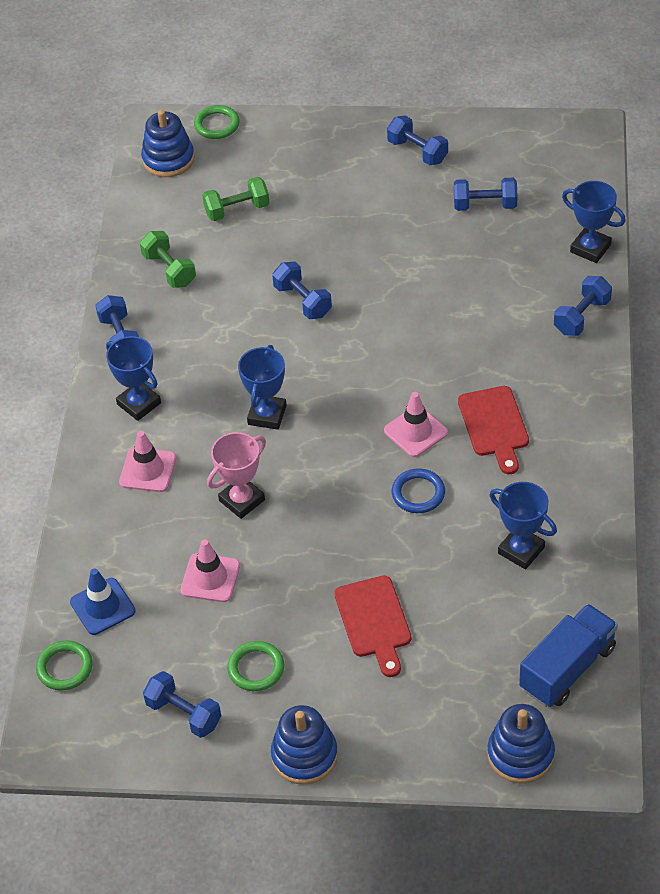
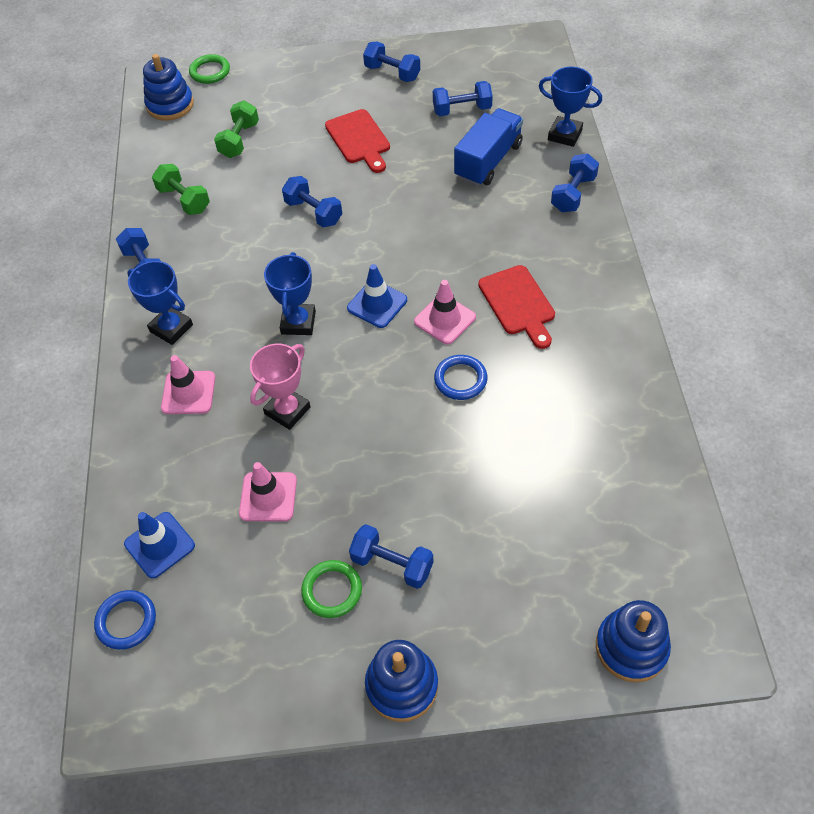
camera: 10 degrees left, 5 degrees up
(64, 668) = (126, 621): green ring -> blue ring
(184, 714) = (263, 656): blue dumbbell -> blue dumbbell (392, 564)
(237, 210) = (239, 140): green dumbbell -> green dumbbell turned 45 degrees counterclockwise
(350, 407) = (377, 304): none -> blue traffic cone
(374, 621) = (445, 519): red cutting board -> red cutting board (359, 139)
(521, 550) = (574, 423): blue trophy -> none
(567, 668) = (653, 541): blue truck -> blue truck (488, 161)

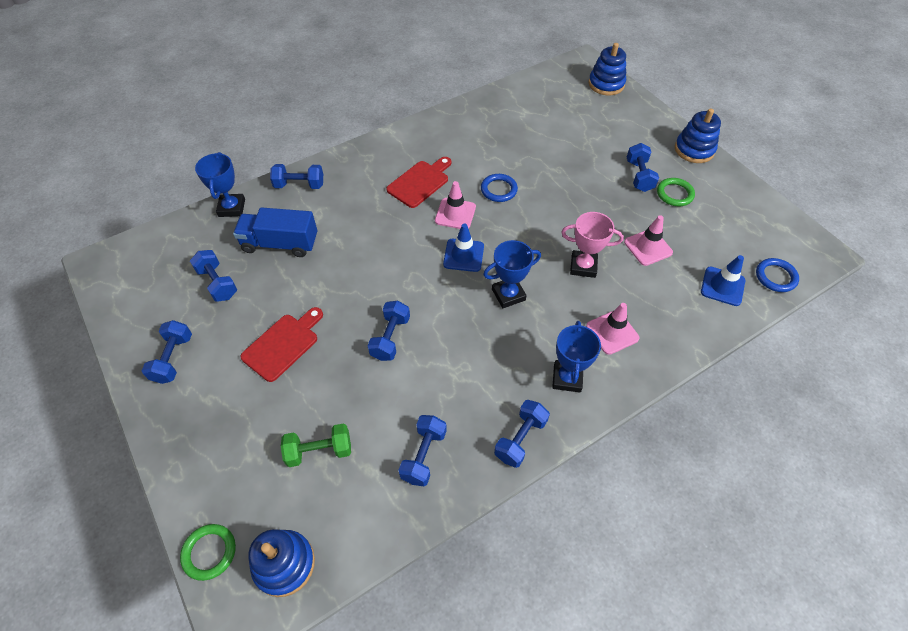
camera: 120 degrees left, 0 degrees up
(184, 200) = (424, 455): green dumbbell -> blue dumbbell

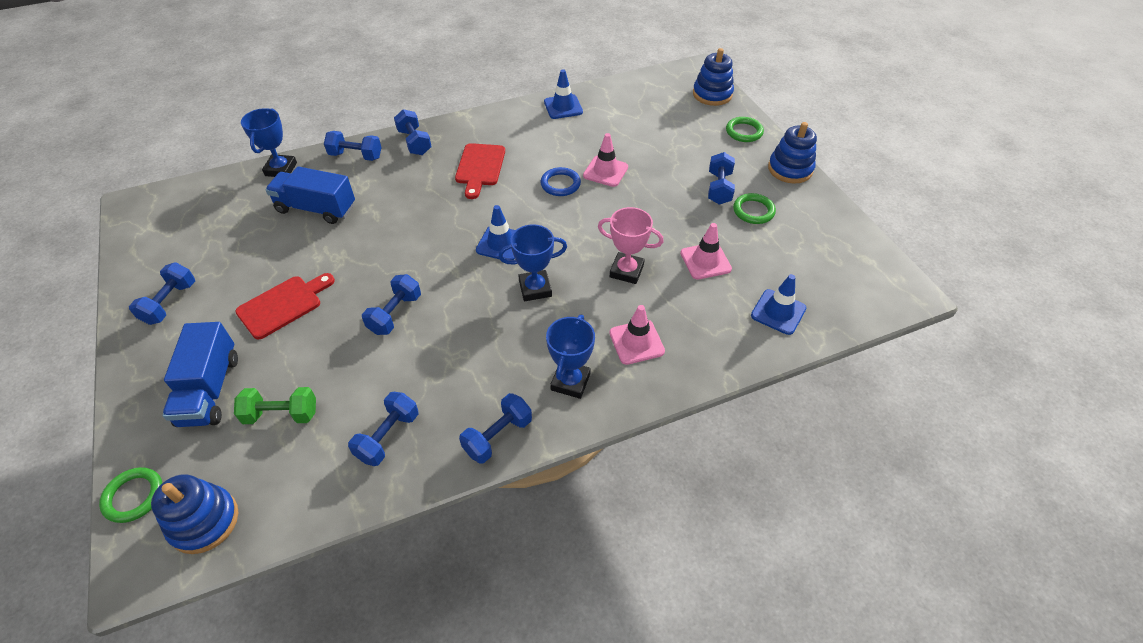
camera: 10 degrees right, 5 degrees down
(217, 283) = (240, 238): blue dumbbell -> blue dumbbell (414, 142)
(243, 438) = (210, 390): none -> blue truck
(420, 182) = (480, 167): red cutting board -> red cutting board turned 135 degrees clockwise
(455, 214) = (506, 202): pink traffic cone -> pink traffic cone (605, 171)
(477, 112) = (563, 107): none -> blue traffic cone
(644, 118) = (744, 132): none -> green ring
(775, 277) = (844, 310): blue ring -> none

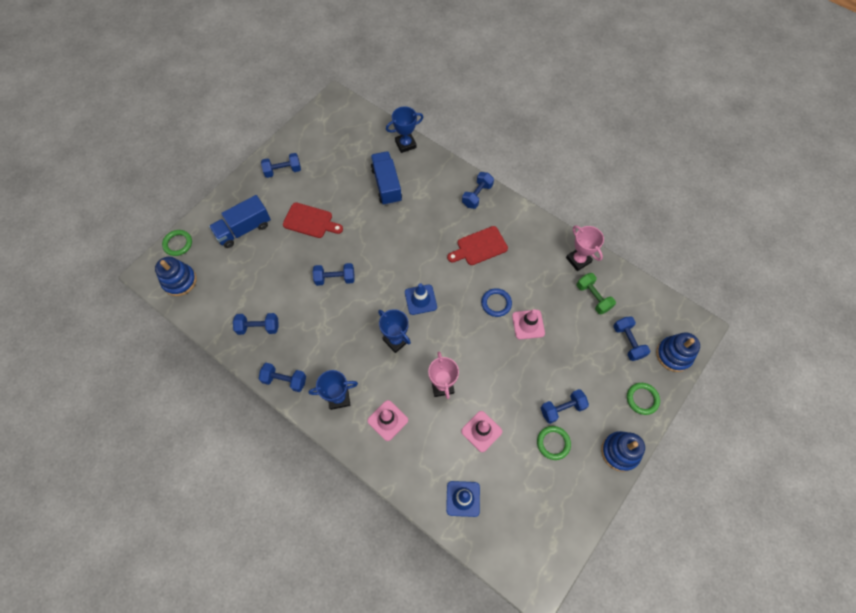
camera: 60 degrees right, 15 degrees up
(281, 414) = (246, 270): green dumbbell -> green dumbbell (593, 297)
(356, 156) = (442, 173): blue dumbbell -> blue dumbbell (628, 342)
(563, 107) = (578, 260): blue traffic cone -> pink trophy

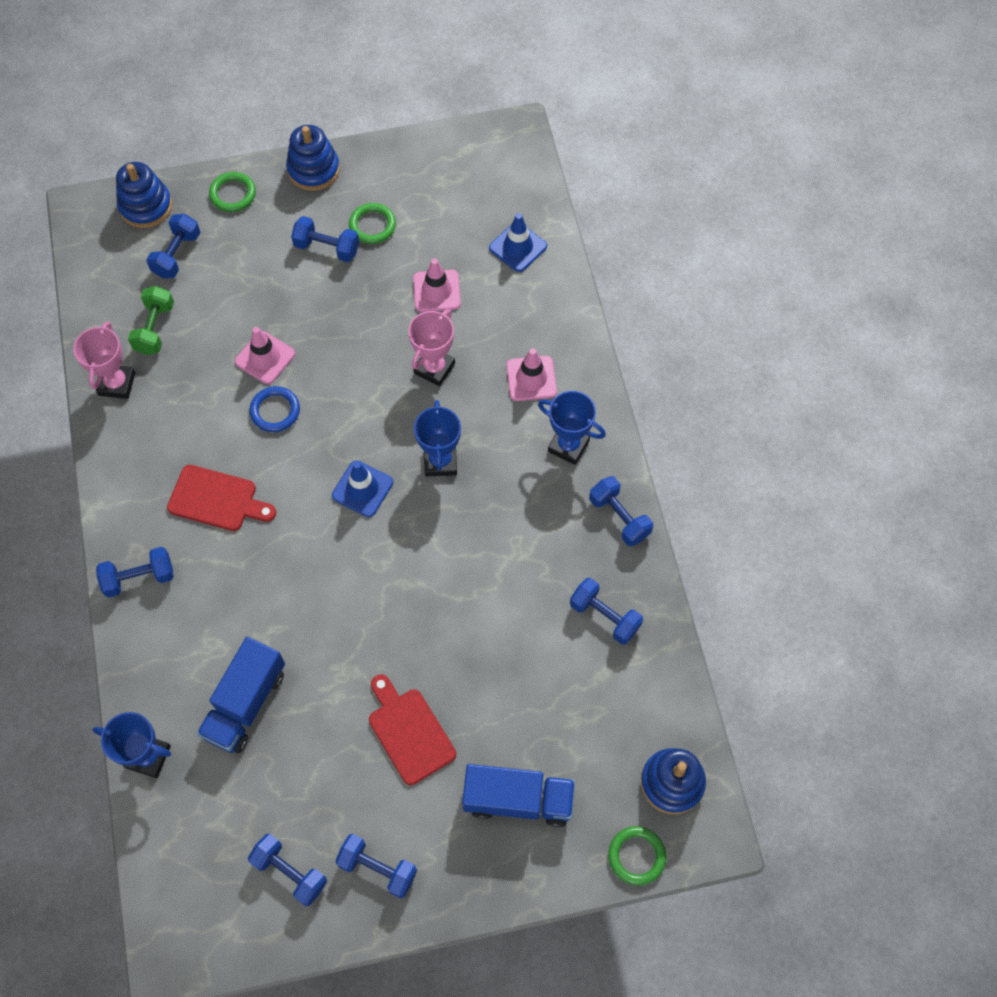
camera: 140 degrees left, 0 degrees up
(335, 278) = (448, 607): blue dumbbell -> blue dumbbell (290, 872)

